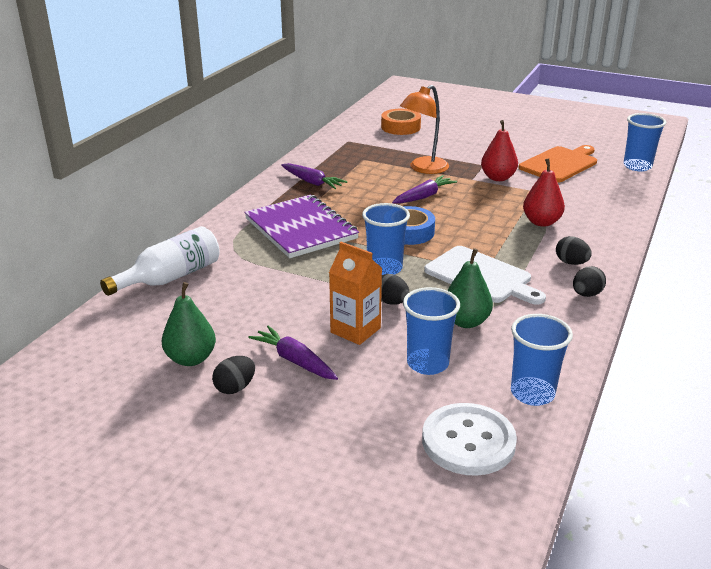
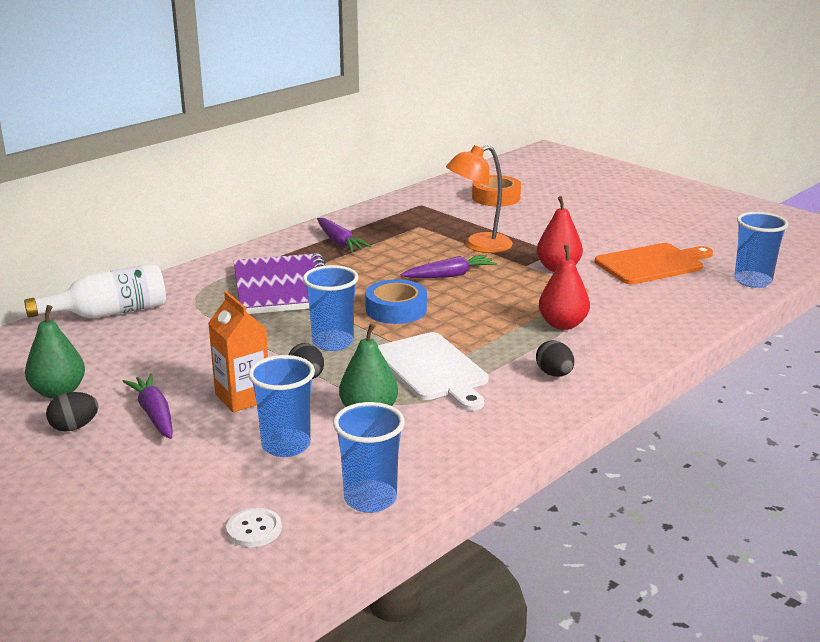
camera: 20 degrees right, 5 degrees down
(468, 441) = (254, 529): white button -> white button, size x0.51
(586, 294) = (538, 411): black egg -> none

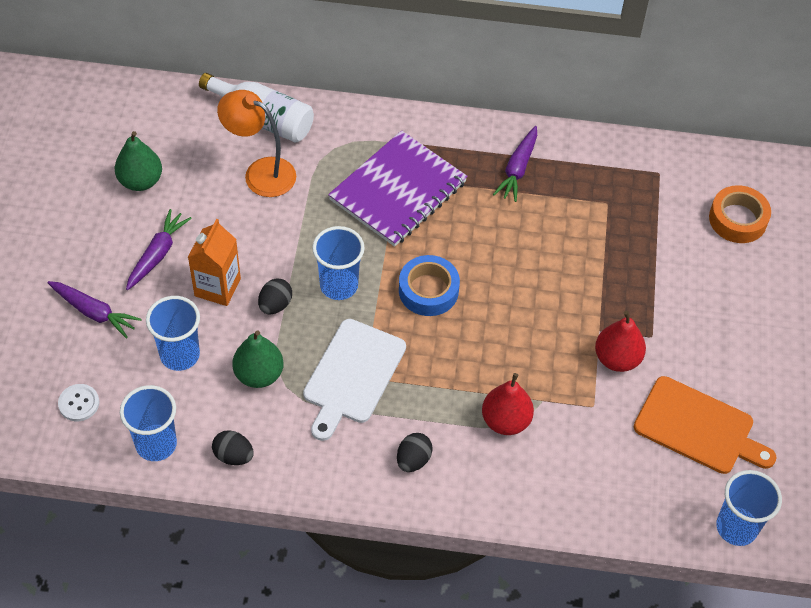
camera: 50 degrees right, 30 degrees up
(74, 427) = (109, 224): black egg -> black egg (233, 456)
(450, 275) = (526, 288): purple carrot -> purple carrot (94, 312)
(478, 246) = (608, 272): orange lamp -> orange lamp (260, 173)

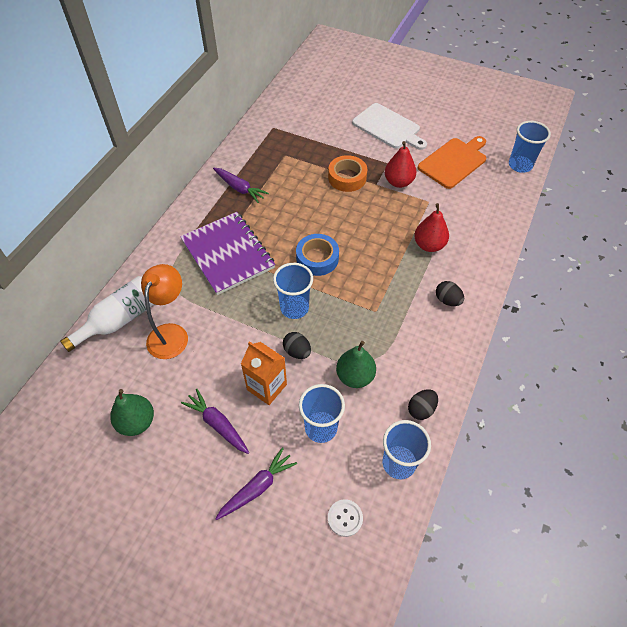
camera: 70 degrees left, 0 degrees up
(260, 173) = (171, 333): orange lamp -> orange lamp turned 150 degrees clockwise
(352, 375) = (372, 318): white cutting board -> white cutting board (388, 127)
(737, 219) = (320, 106): orange tape -> orange tape (347, 178)

